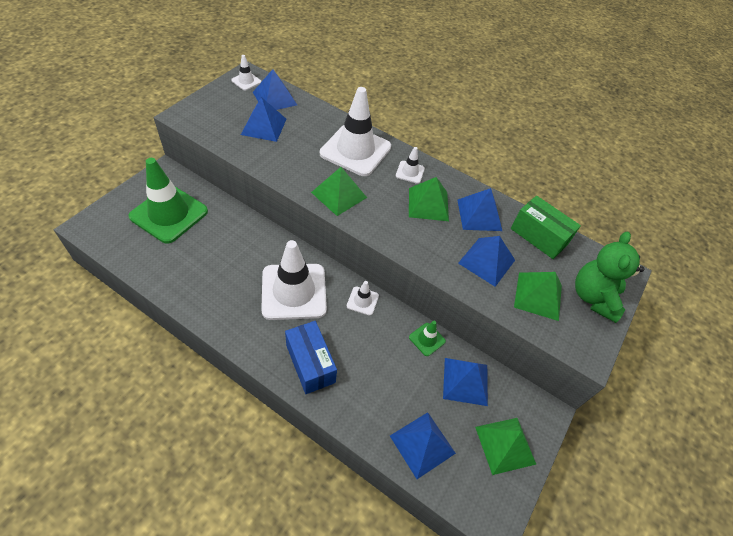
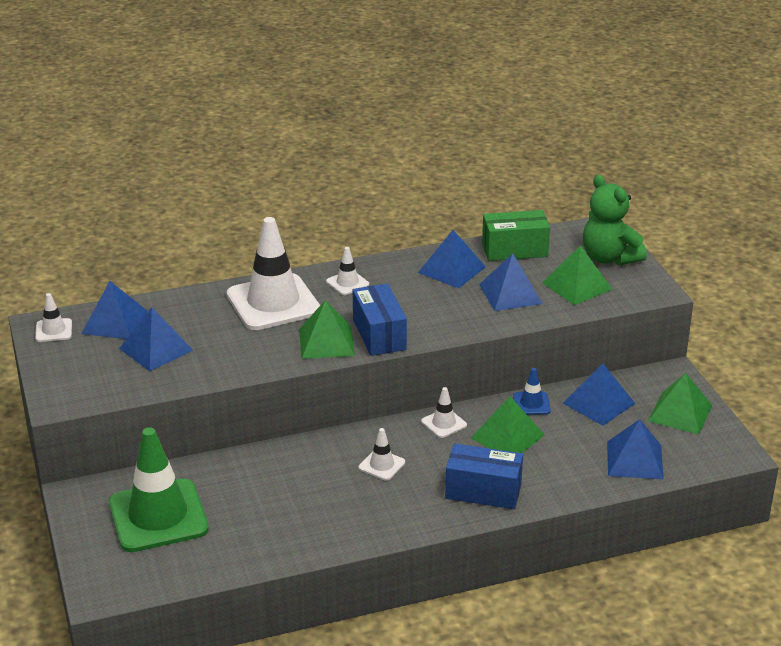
camera: 45 degrees left, 20 degrees down
(294, 291) = (382, 465): white traffic cone -> white traffic cone, size x0.44
(371, 216) = (379, 334): none -> blue box
(427, 339) = (531, 404): green traffic cone -> blue traffic cone
(428, 204) = (404, 292): green pyramid -> green pyramid (507, 436)

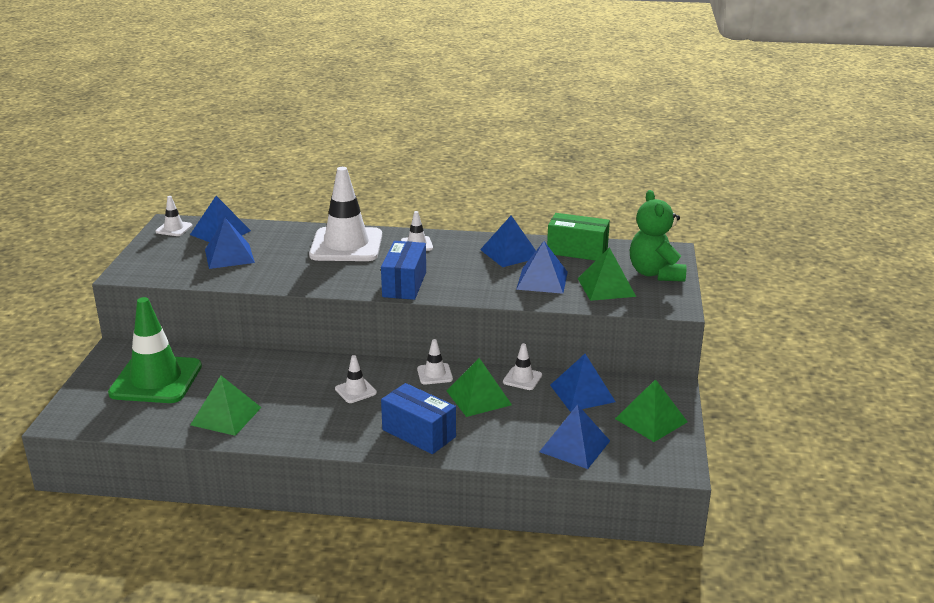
camera: 25 degrees right, 5 degrees down
(326, 342) = (358, 280): green pyramid -> green pyramid (226, 416)
(531, 404) = (522, 378): blue traffic cone -> white traffic cone

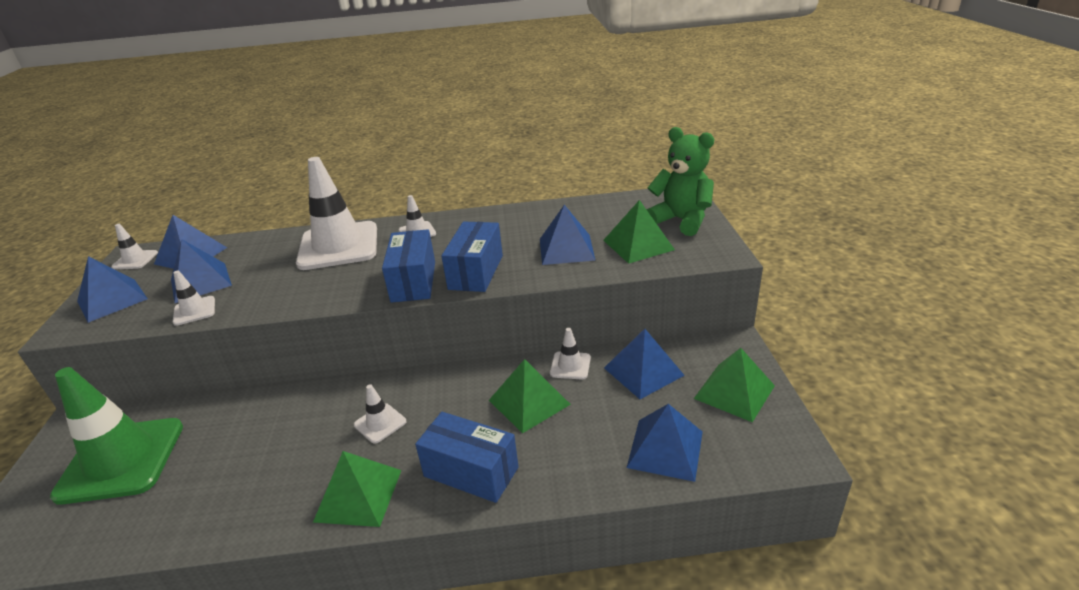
camera: 10 degrees left, 5 degrees up
(226, 416) = (215, 499): green pyramid -> green pyramid (358, 495)
(434, 374) = (469, 380): white traffic cone -> white traffic cone (194, 311)
(458, 286) = (476, 272): none -> blue box
(510, 253) = (520, 224): blue pyramid -> blue pyramid (112, 300)
(577, 251) = (589, 210): green box -> none
(655, 273) = (681, 220): green teddy bear -> green teddy bear turned 150 degrees clockwise

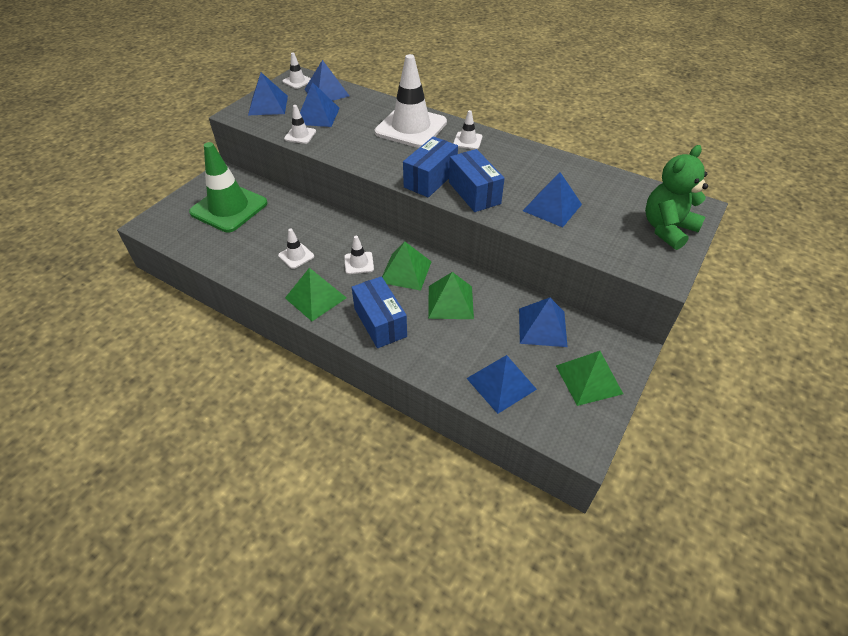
camera: 35 degrees right, 15 degrees up
(476, 272) = (474, 193): blue box -> blue box turned 75 degrees counterclockwise
(570, 366) = (499, 294): white traffic cone -> white traffic cone (296, 256)
(638, 245) = (608, 231): green pyramid -> green pyramid (405, 271)
(681, 220) = (667, 229): green teddy bear -> green teddy bear turned 120 degrees counterclockwise

